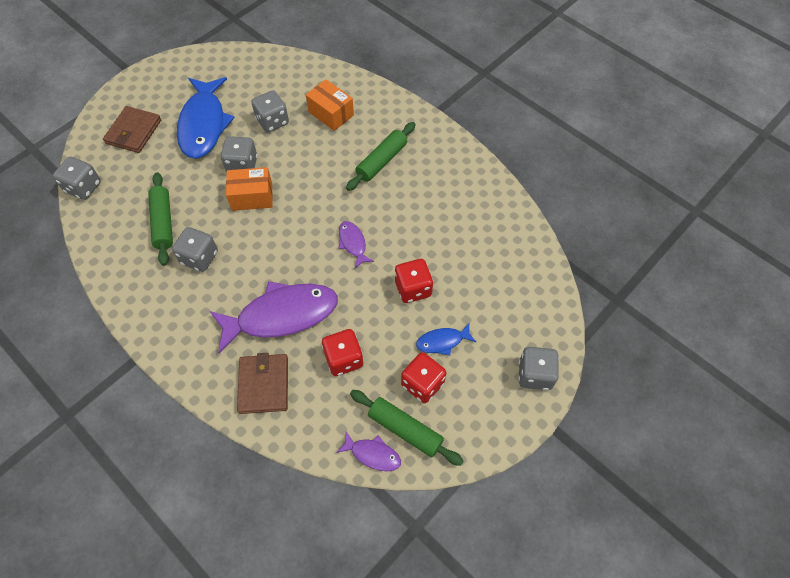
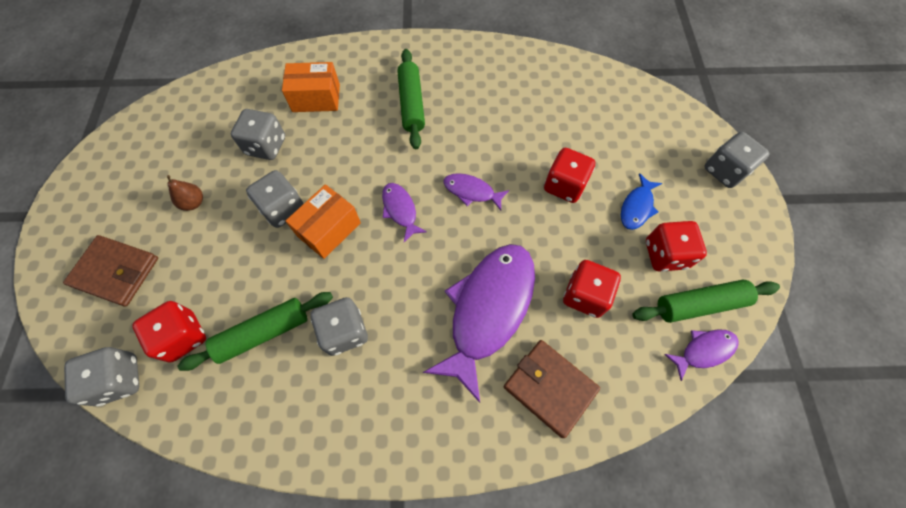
camera: 45 degrees left, 5 degrees up
(128, 191) = (183, 336): none -> red dice
(133, 132) = (116, 272): brown wallet -> brown wallet turned 45 degrees counterclockwise
(163, 222) = (263, 333): green rolling pin -> green rolling pin turned 60 degrees counterclockwise
(203, 124) = (194, 203): blue fish -> brown pear
(301, 219) = (400, 210): none -> purple fish

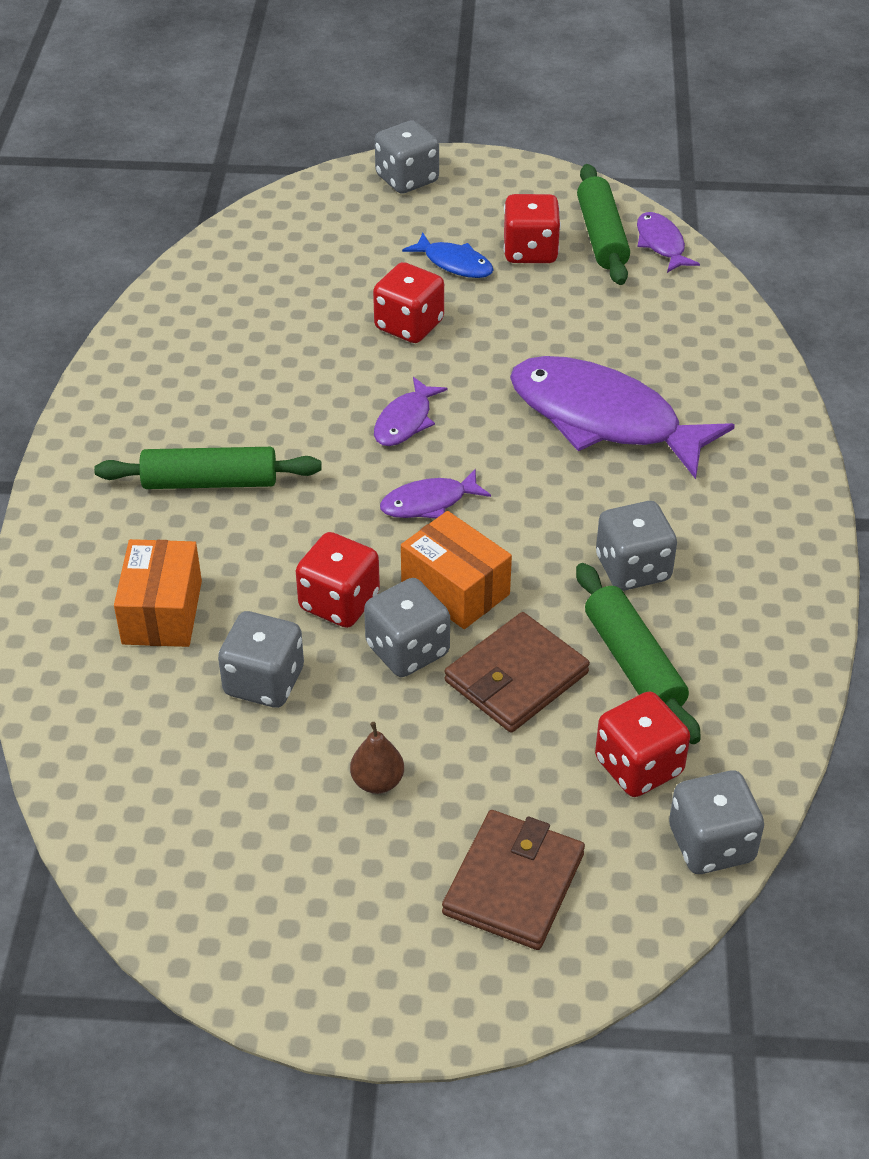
camera: 85 degrees left, 20 degrees down
(550, 387) = (710, 373): brown wallet -> brown wallet (516, 677)
(585, 295) = (585, 328): red dice -> red dice (339, 602)

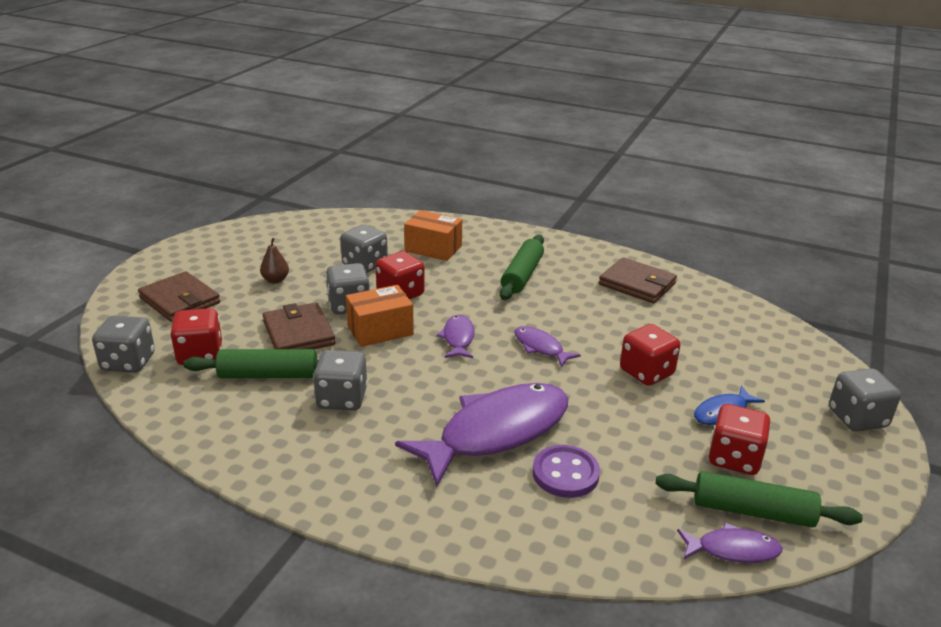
camera: 110 degrees right, 15 degrees down
(181, 362) = (637, 284): none -> brown wallet
(634, 356) = (565, 473): none -> purple button

